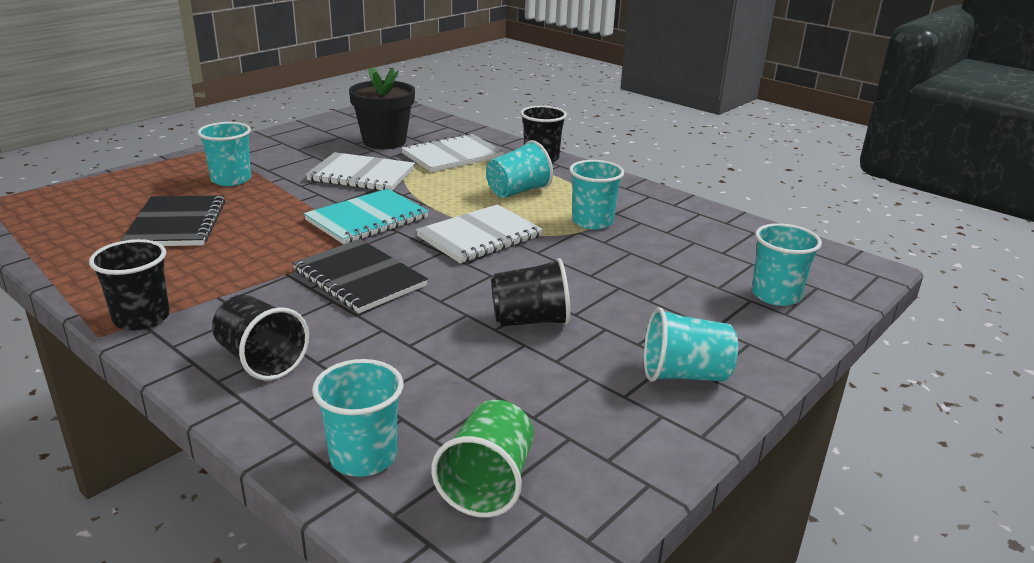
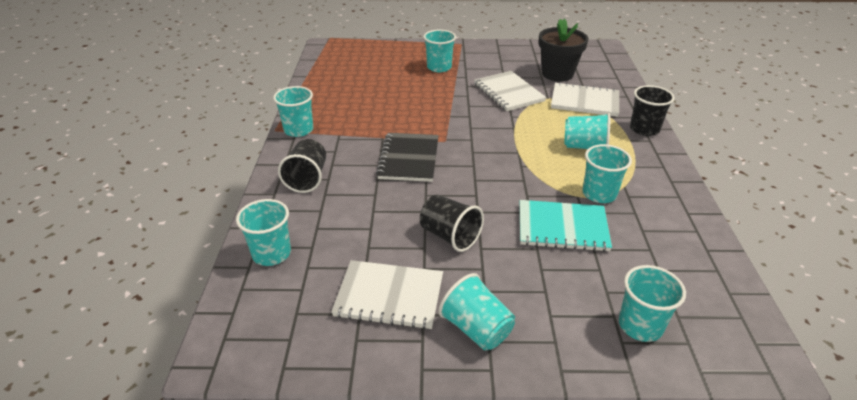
camera: 50 degrees right, 10 degrees up
(141, 318) = (298, 130): black cup -> turquoise cup
(176, 224) = (379, 84): black notebook -> none
(367, 219) = (467, 124): turquoise notebook -> turquoise notebook (562, 227)
(479, 236) = (510, 166): white notebook -> white notebook (389, 296)
(487, 483) = (292, 305): green cup -> none

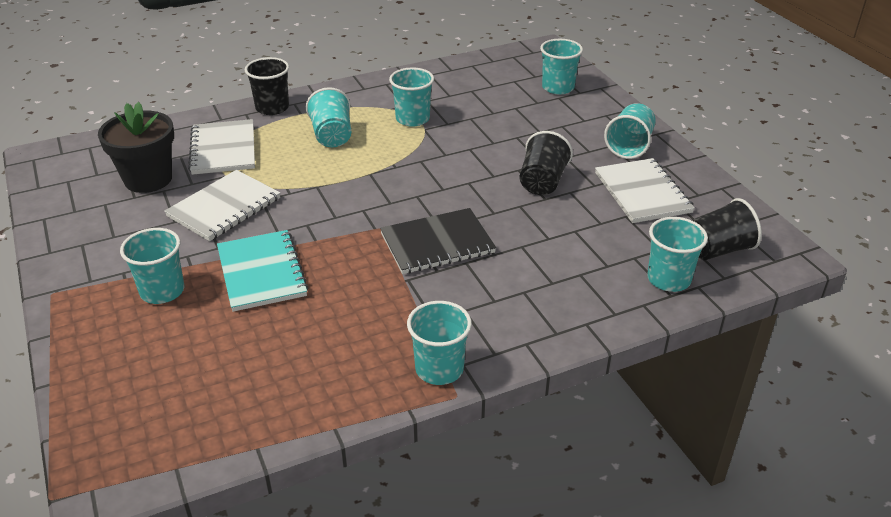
camera: 115 degrees left, 0 degrees up
(307, 179) = (538, 309): black cup -> black cup (717, 250)
(562, 227) = (478, 129): turquoise notebook -> turquoise notebook (261, 272)

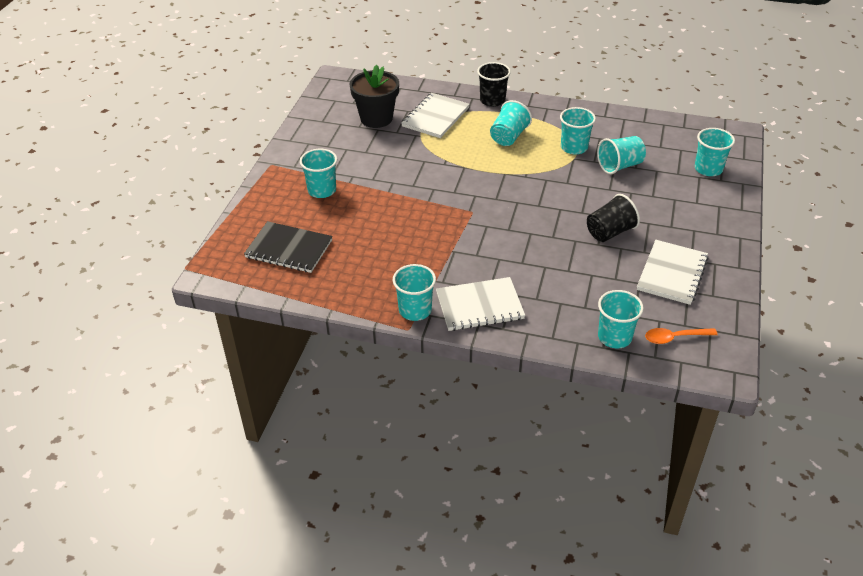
camera: 40 degrees right, 5 degrees up
(224, 207) = (399, 156): white notebook -> white notebook (479, 306)
(261, 272) = (380, 205): turquoise notebook -> none
(437, 243) = (495, 238): black notebook -> black notebook (289, 249)
(629, 146) = (706, 237): turquoise cup -> turquoise cup (620, 166)
(717, 250) = (675, 338): black cup -> orange spoon

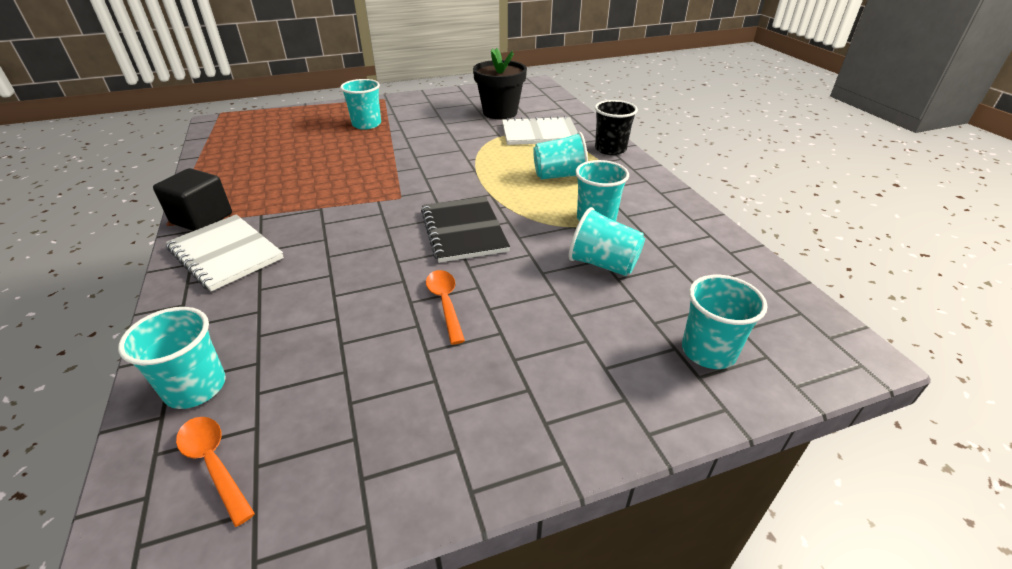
camera: 55 degrees right, 5 degrees down
(289, 249) = (270, 137): black notebook -> black notebook (464, 231)
(415, 310) = (202, 218): turquoise cup -> black cube
(610, 232) = (445, 303): black cup -> orange spoon
(672, 273) = (390, 401): white notebook -> none

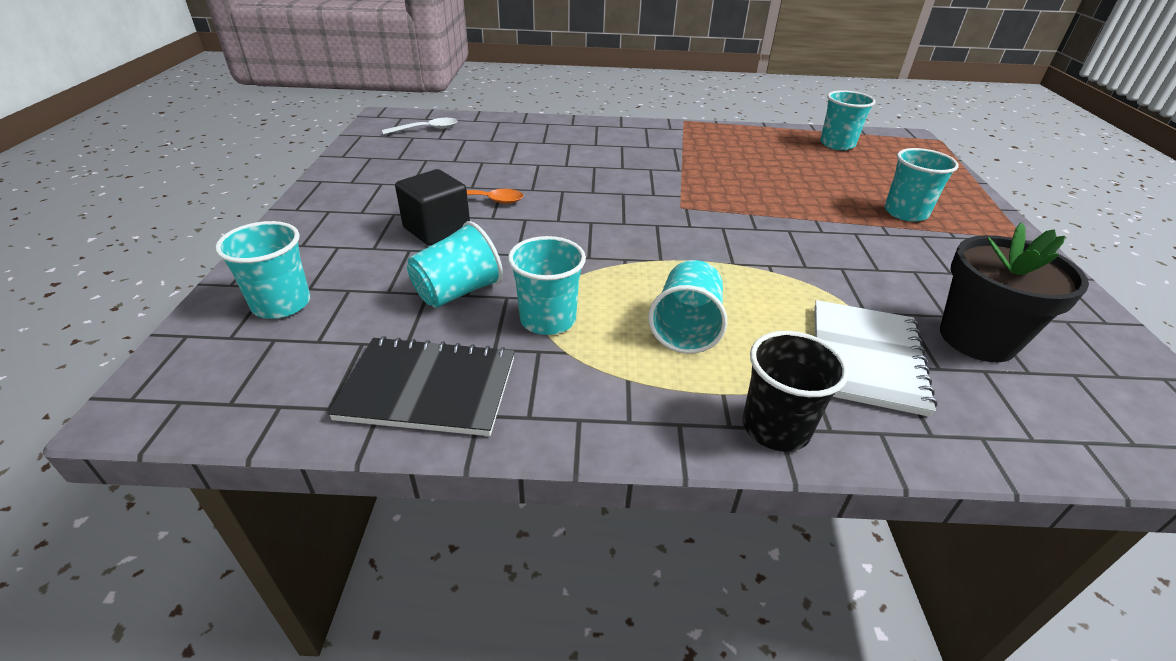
camera: 110 degrees right, 0 degrees up
(195, 388) = (487, 126): turquoise cup -> turquoise cup (837, 144)
(202, 218) = (687, 129): black cube -> black cube (437, 229)
(214, 464) = (426, 129): orange spoon -> white spoon
(226, 253) = (626, 135): white notebook -> none
(464, 231) = (588, 228): black notebook -> black notebook (428, 388)

